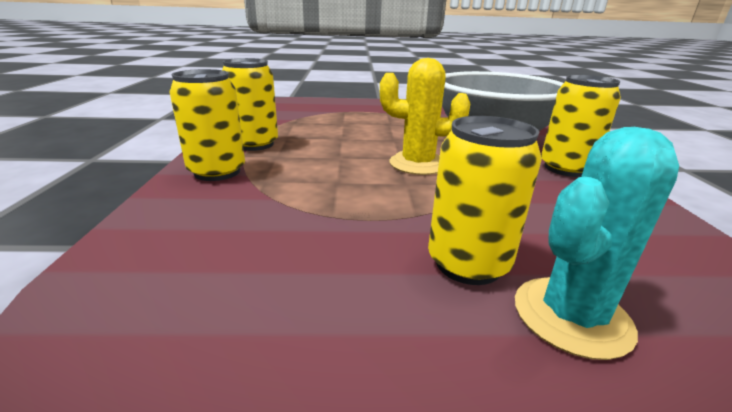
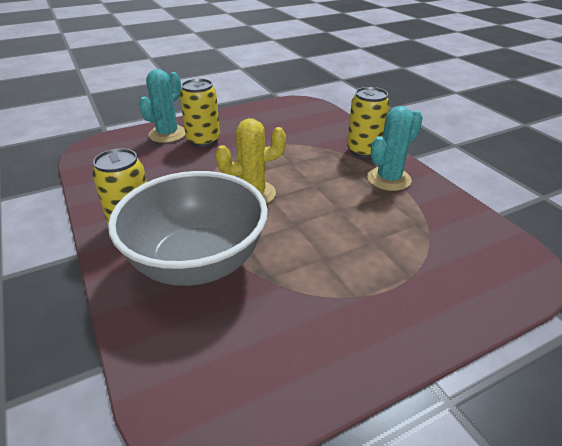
camera: 155 degrees right, 10 degrees up
(255, 144) = (389, 179): yellow can -> turquoise cactus

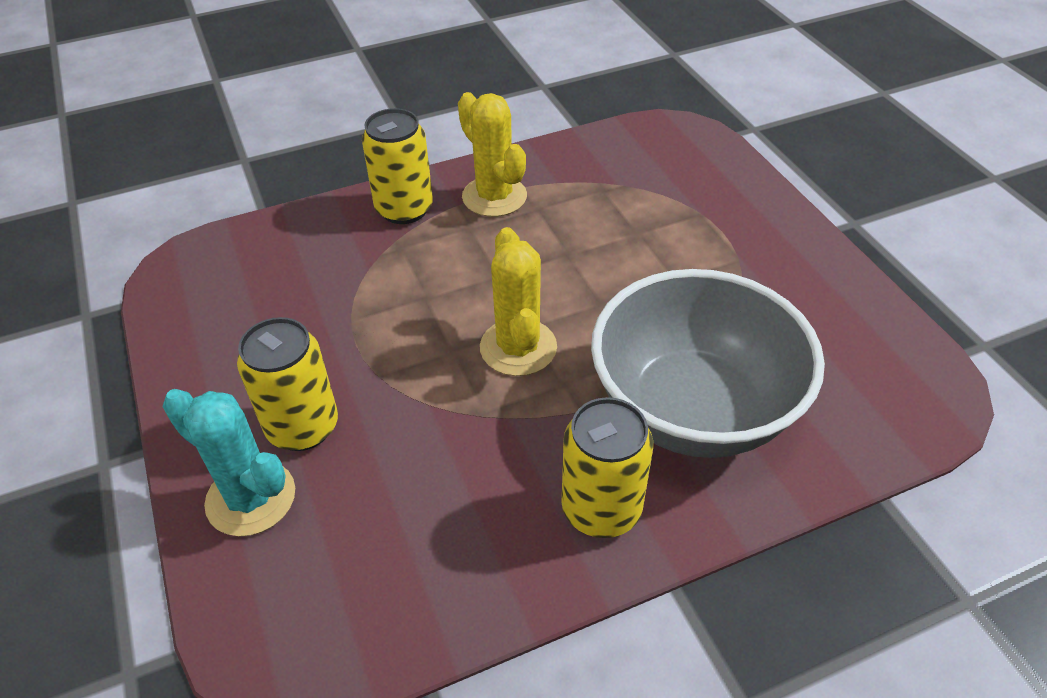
camera: 85 degrees left, 10 degrees up
(389, 179) = (494, 197): turquoise cactus -> yellow cactus

